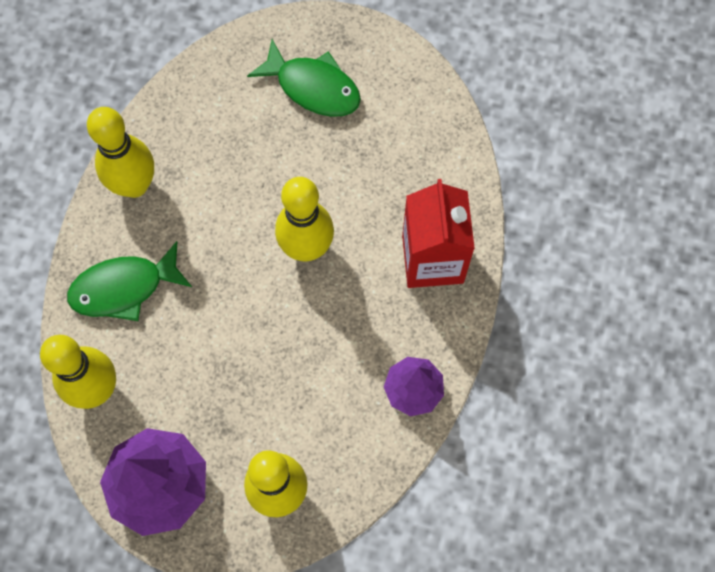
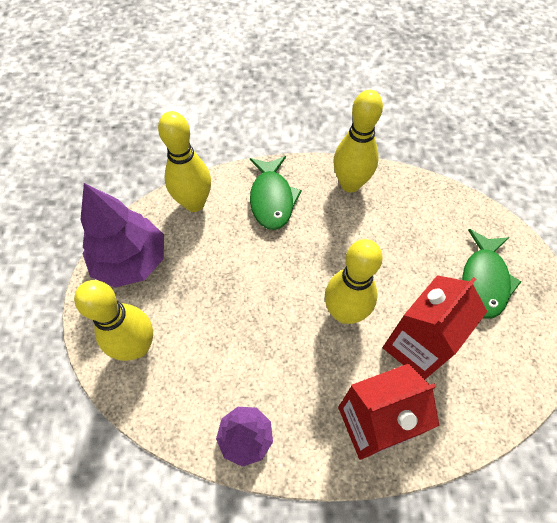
camera: 75 degrees right, 10 degrees down
(124, 288) = (272, 199): green fish -> green fish turned 150 degrees counterclockwise
(366, 187) = (416, 346): none -> red carton

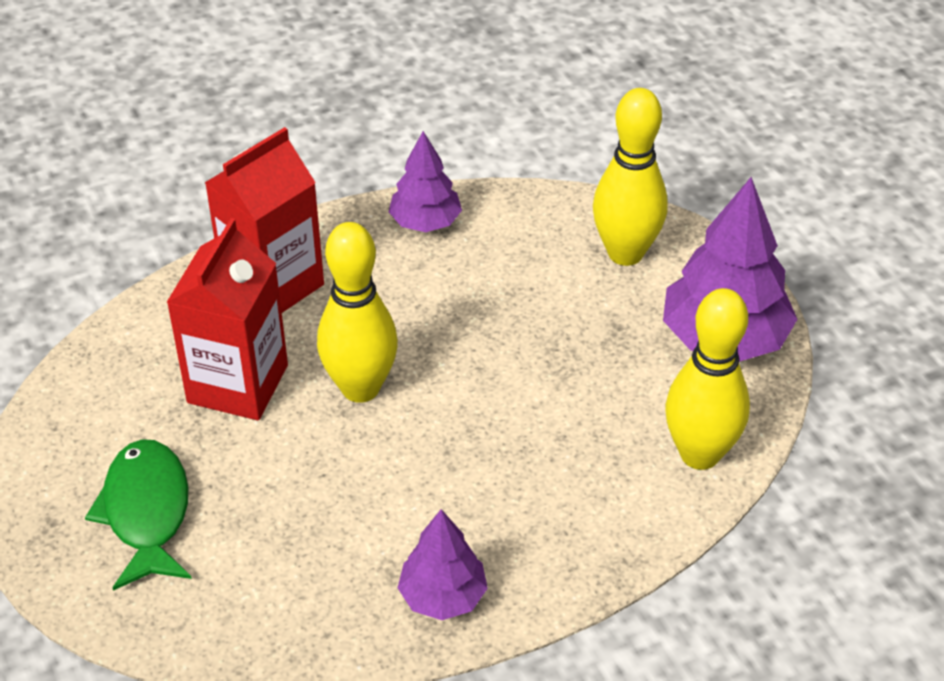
camera: 155 degrees right, 15 degrees down
(272, 199) = (572, 512): green fish -> none
(350, 184) = (443, 596): yellow bowling pin -> purple tree

